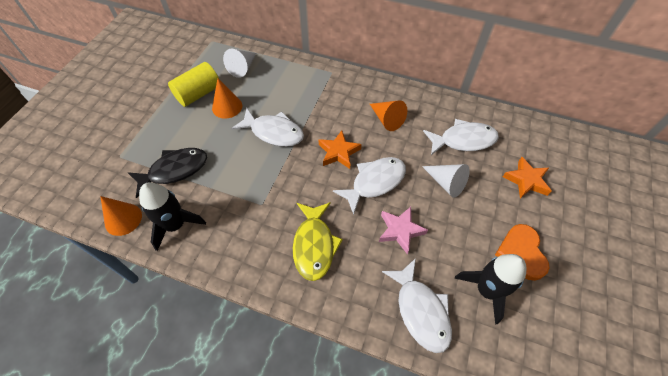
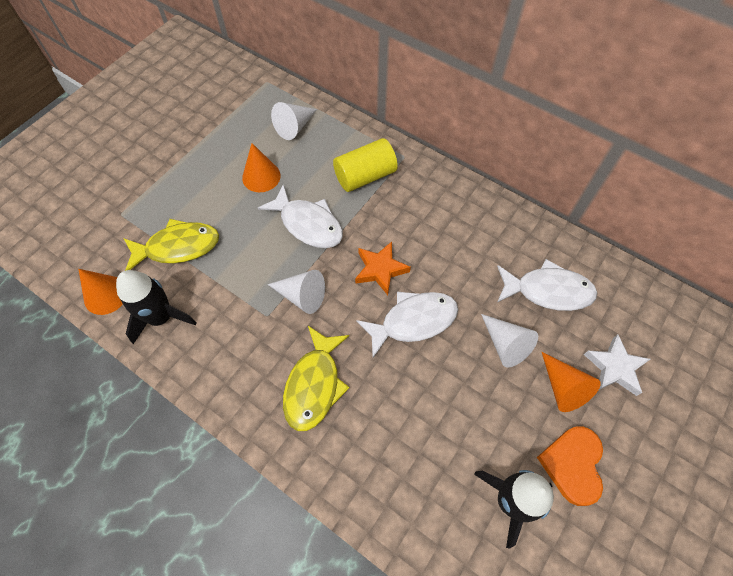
camera: 15 degrees right, 5 degrees up
(174, 170) = (178, 247): black fish -> yellow fish
(198, 94) = (232, 151): yellow cylinder -> yellow cylinder (365, 176)
(284, 184) = (302, 296): none -> white cone
(387, 119) = (456, 238): orange cone -> orange cone (563, 387)
(400, 230) = (425, 393): pink star -> none
(420, 310) = (418, 503): white fish -> none
(526, 180) = (614, 368): orange star -> white star

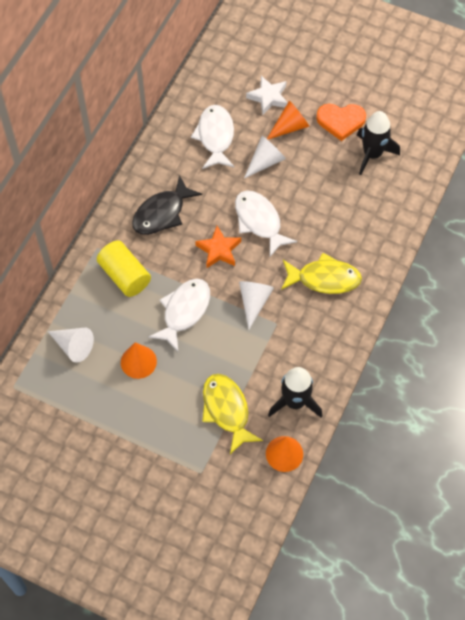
camera: 100 degrees left, 0 degrees up
(440, 219) = (162, 213): none -> black fish

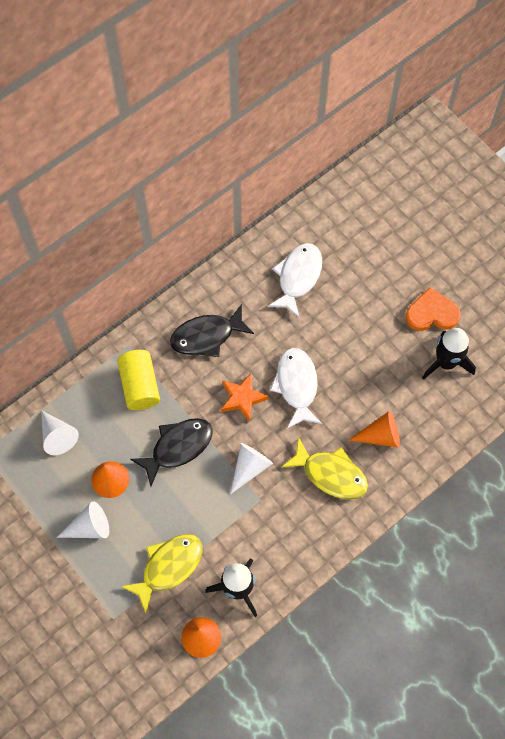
camera: 25 degrees right, 5 degrees up
(184, 312) = (178, 447): white fish -> black fish
(227, 410) = (168, 567): yellow fish -> yellow fish turned 45 degrees clockwise
(265, 162) = (334, 325): white cone -> white cone (89, 527)
(268, 97) = (371, 257): white star -> none
(290, 127) = (377, 298): orange cone -> orange cone (380, 436)
(340, 121) = (432, 313): orange heart -> orange heart turned 150 degrees clockwise

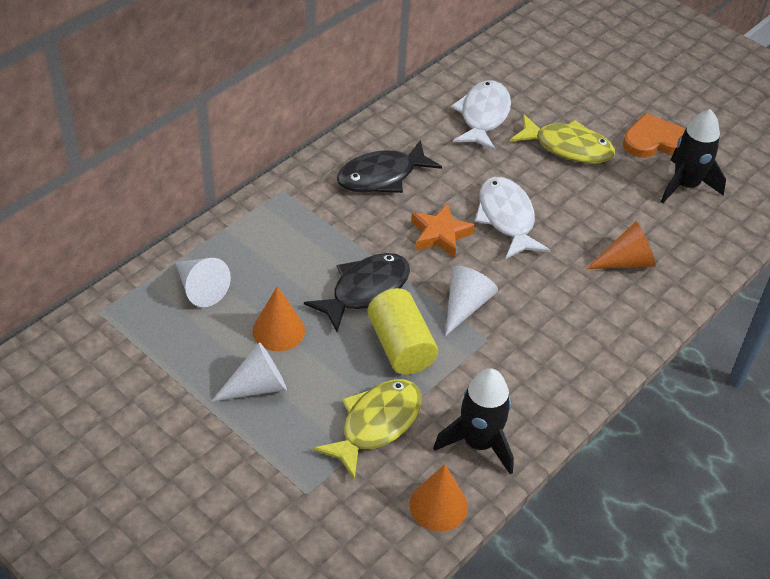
camera: 10 degrees left, 20 degrees down
(140, 385) = (304, 229): yellow cylinder -> yellow cylinder (400, 346)
(330, 474) = (573, 305): yellow fish -> yellow fish (567, 147)

